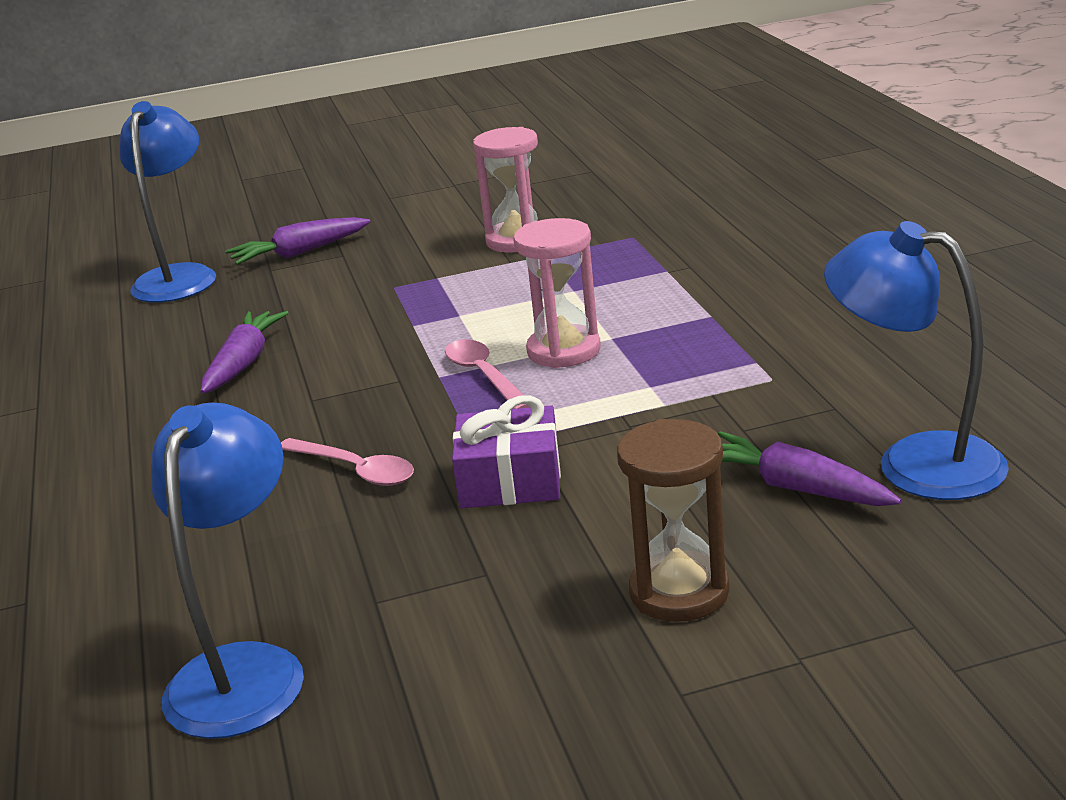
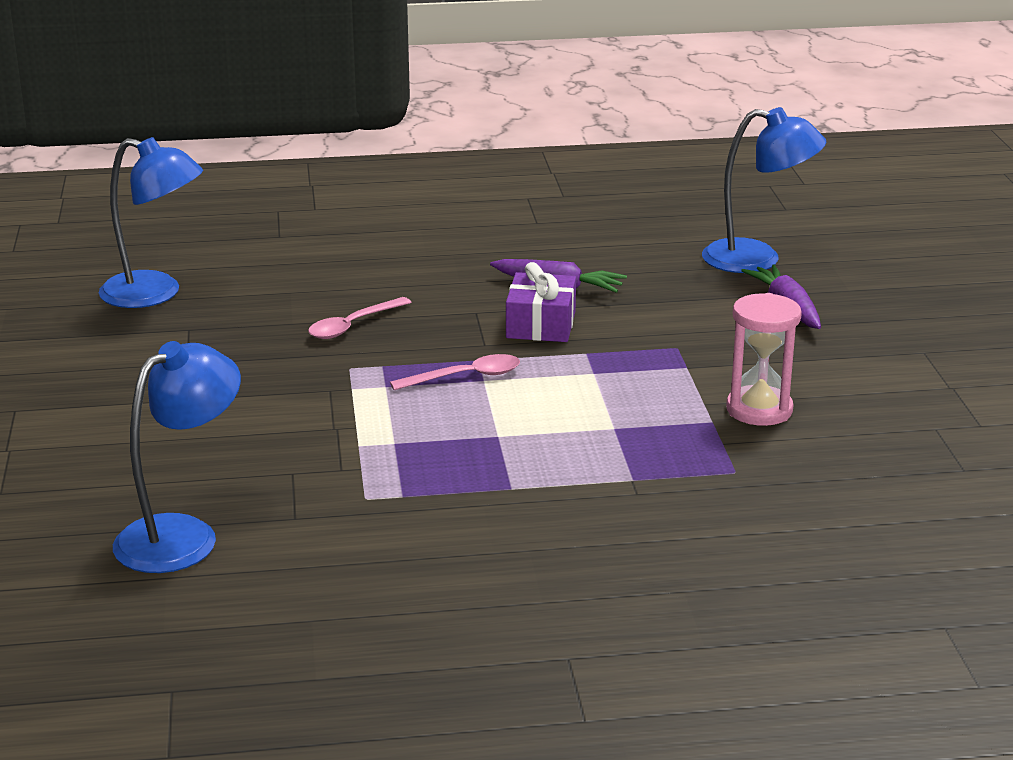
camera: 95 degrees right, 0 degrees up
(510, 481) = (293, 377): purple gift -> purple gift (541, 325)
(564, 351) = (487, 413): pink hourglass -> none
(679, 592) = (108, 421): brown hourglass -> none
(794, 488) = (191, 479): purple carrot -> none

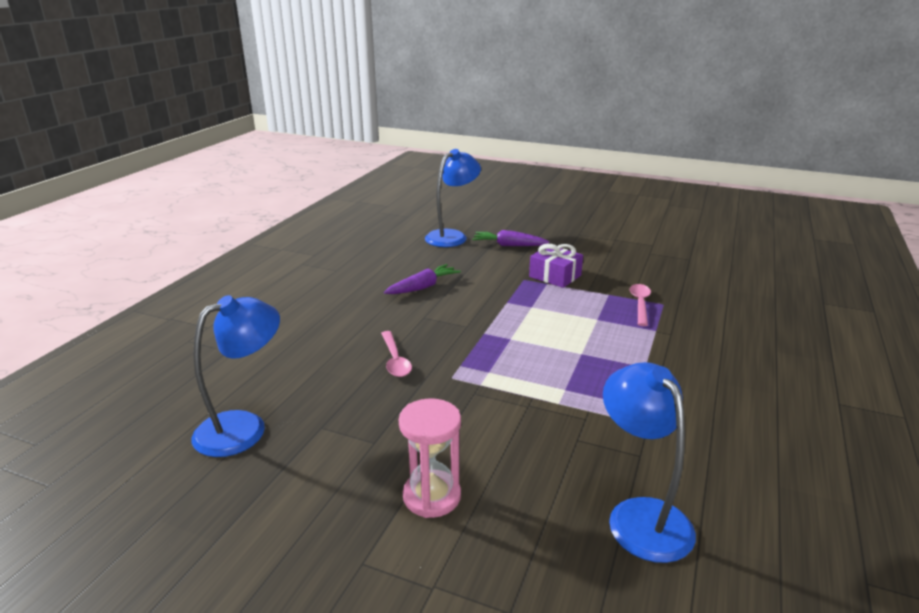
camera: 60 degrees left, 0 degrees up
(465, 377) = (501, 343): pink spoon -> pink spoon (640, 304)
(541, 325) = (461, 304): purple gift -> purple gift (555, 276)
(759, 410) = (605, 281): pink hourglass -> pink hourglass (432, 496)

